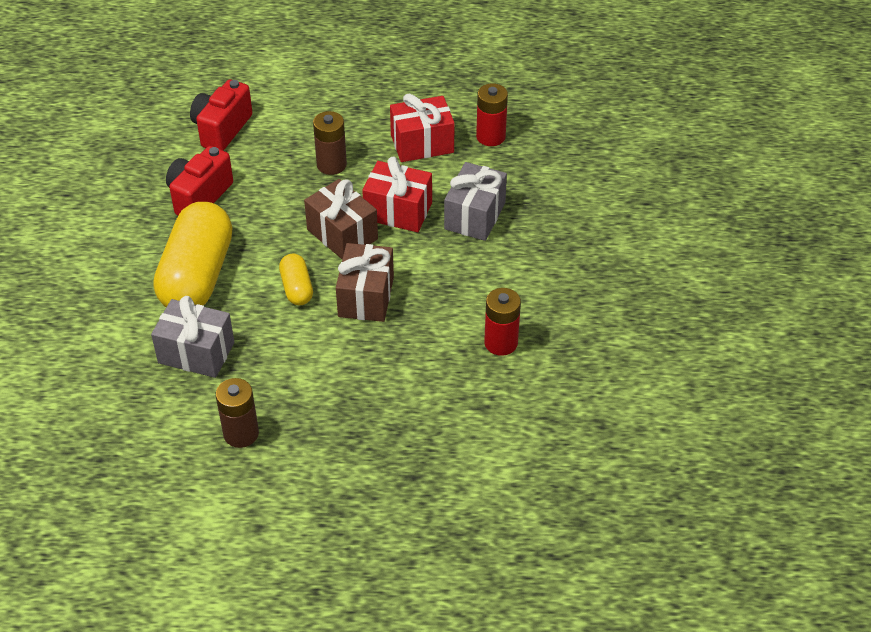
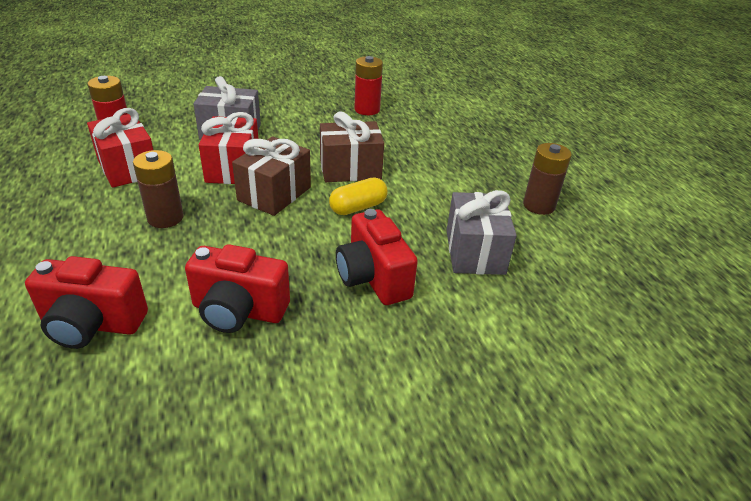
camera: 110 degrees left, 10 degrees down
(197, 276) = (373, 278): yellow capsule -> red camera

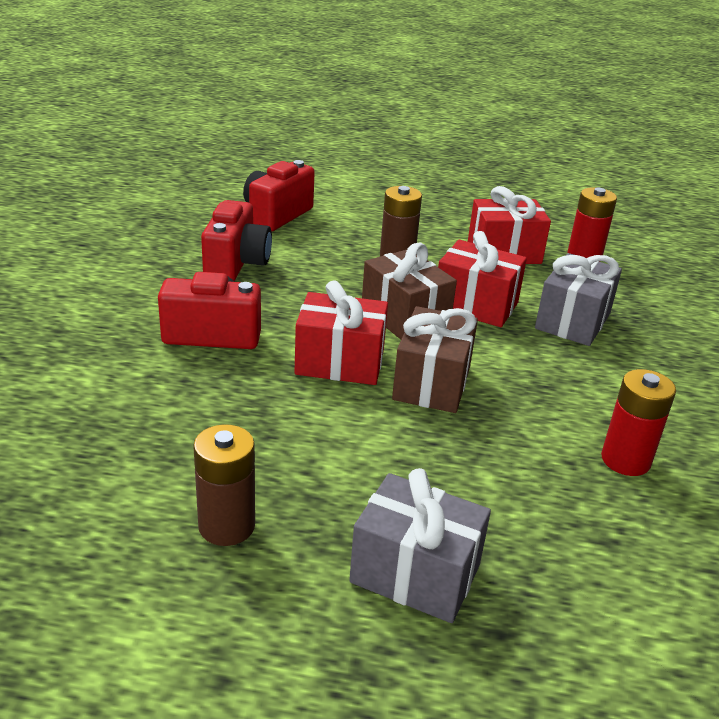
camera: 115 degrees right, 5 degrees down
(238, 311) = (236, 264): red camera -> red camera turned 150 degrees clockwise
(358, 207) = (340, 362): yellow capsule -> red gift
(475, 252) = (188, 414): grey gift -> grey gift (415, 573)

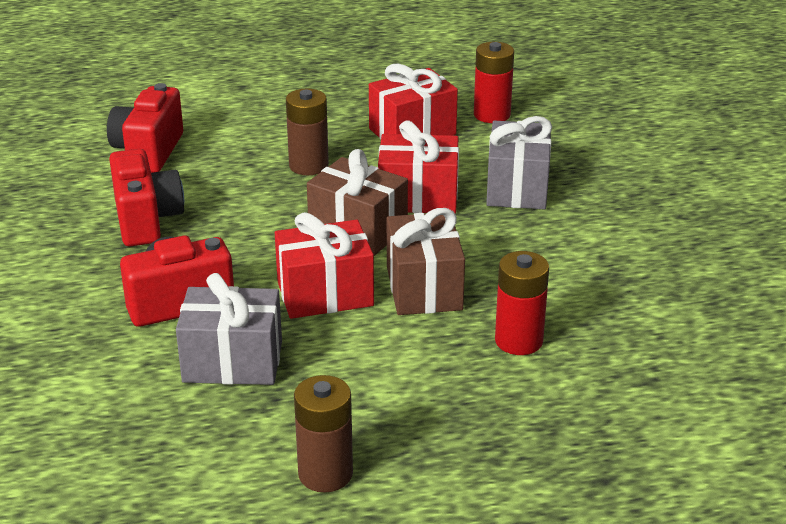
camera: 20 degrees left, 0 degrees up
(415, 573) = (511, 458): grey gift -> grey gift (233, 361)
(625, 460) = (629, 307): red battery -> red battery (518, 341)

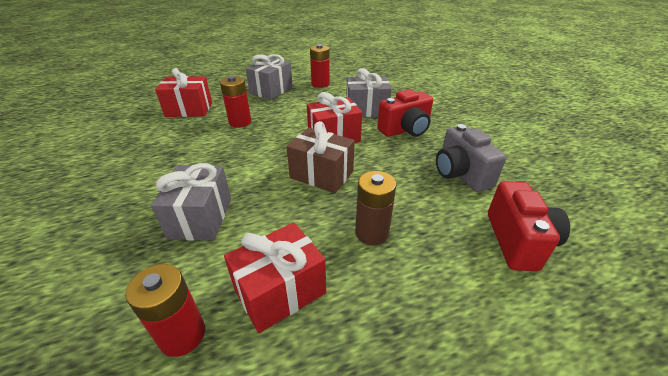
camera: 175 degrees right, 5 degrees up
(146, 220) = (460, 174): red camera -> grey camera
(325, 474) = (320, 84): brown battery -> red battery
(418, 197) = (280, 204): red gift -> red gift (189, 109)
(424, 288) = (282, 142): brown gift -> none
(467, 451) = (271, 90): none -> grey gift

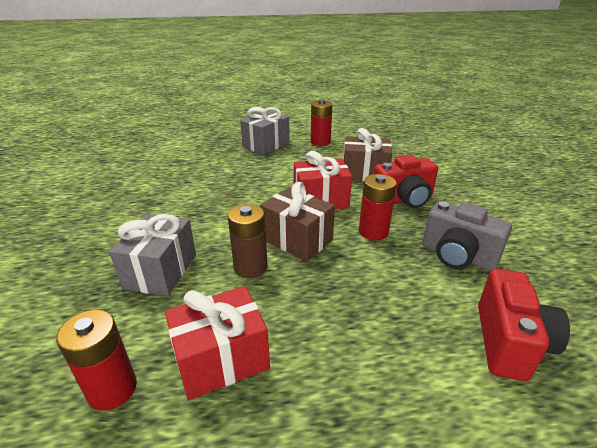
camera: 10 degrees right, 5 degrees down
(189, 109) = (177, 159): red gift -> none
(240, 122) = (225, 176): red battery -> red battery (373, 232)
(366, 110) = (364, 174): grey gift -> brown gift
(372, 233) = (337, 310): brown battery -> brown battery (250, 267)
(460, 174) = (457, 256): grey camera -> grey camera turned 45 degrees counterclockwise

